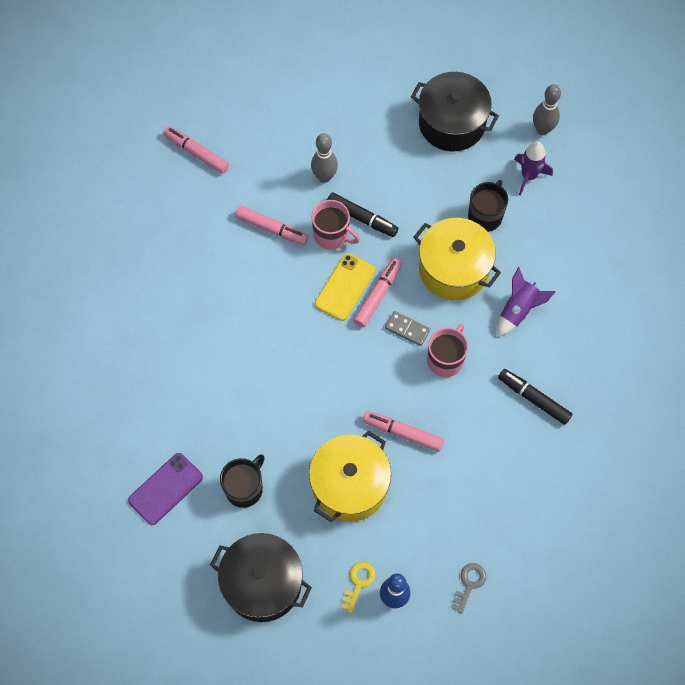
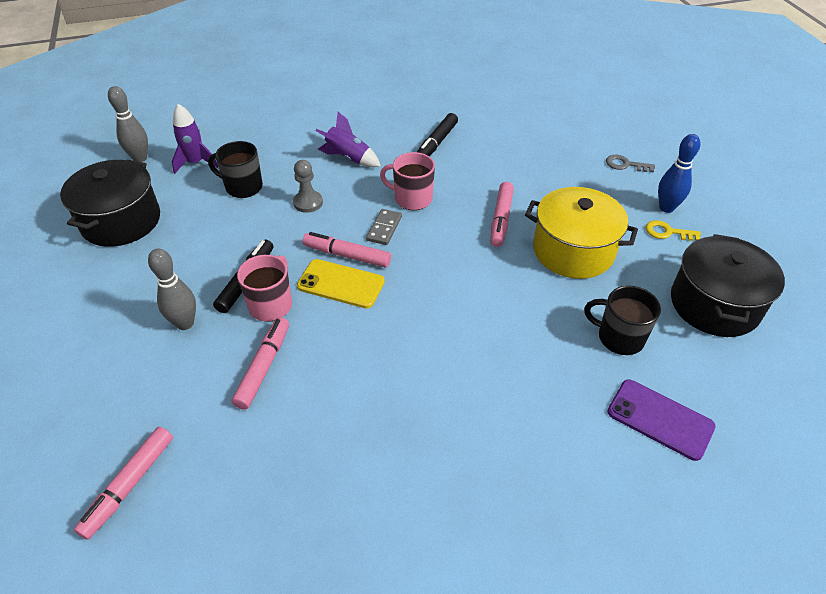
camera: 100 degrees left, 20 degrees down
(454, 269) = (308, 202): yellow pot -> grey pawn

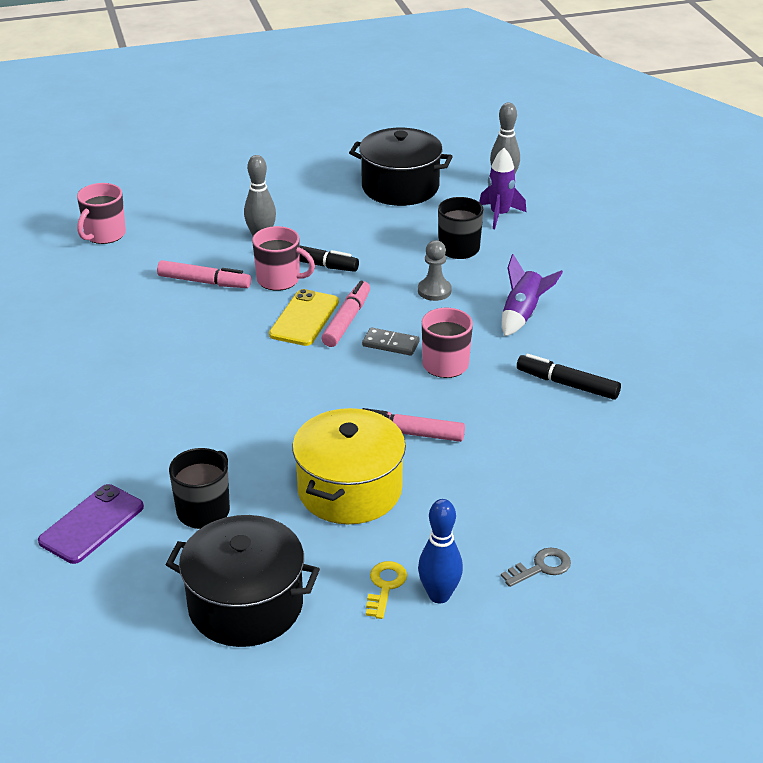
camera: 90 degrees right, 10 degrees down
(129, 485) = (104, 235): pink marker -> pink mug
(625, 165) = (541, 567): grey key -> grey key turned 45 degrees clockwise

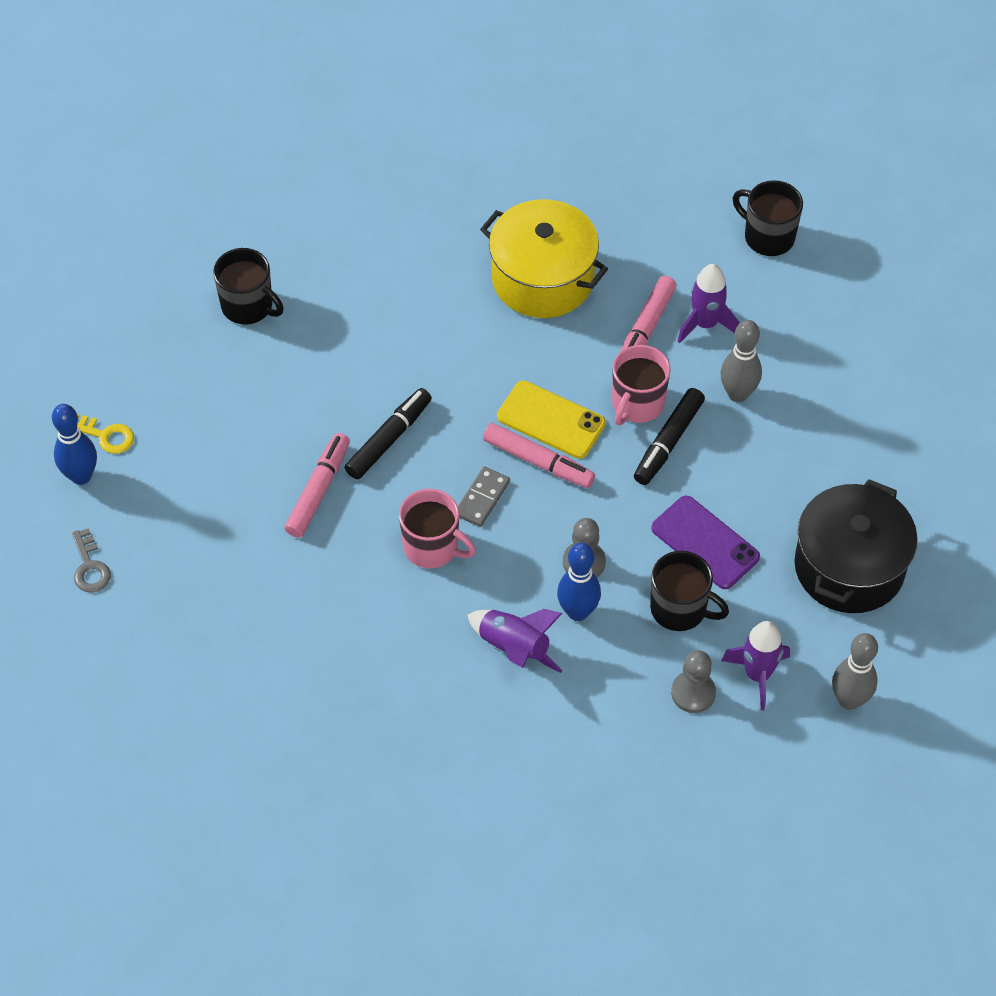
camera: 100 degrees right, 20 degrees up
(91, 524) = (254, 221): purple phone -> purple phone (705, 543)
(104, 235) = (767, 236): pink mug -> black mug
(195, 255) = (705, 324): none -> purple rocket
(245, 605) = (116, 329): black pot -> none
(349, 490) = (244, 425): yellow pot -> yellow pot (542, 278)
(479, 289) = (577, 612): none -> blue bowling pin
(525, 238) = (693, 693): none -> grey pawn
(567, 384) = (365, 662): black marker -> black marker (389, 439)

